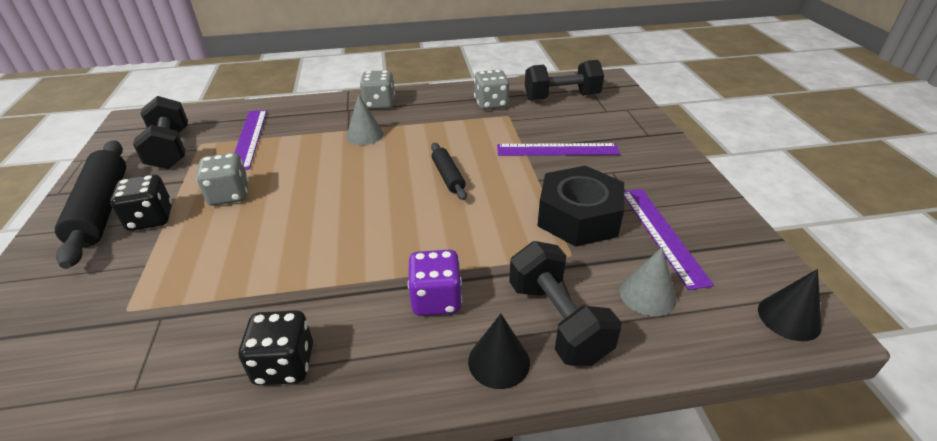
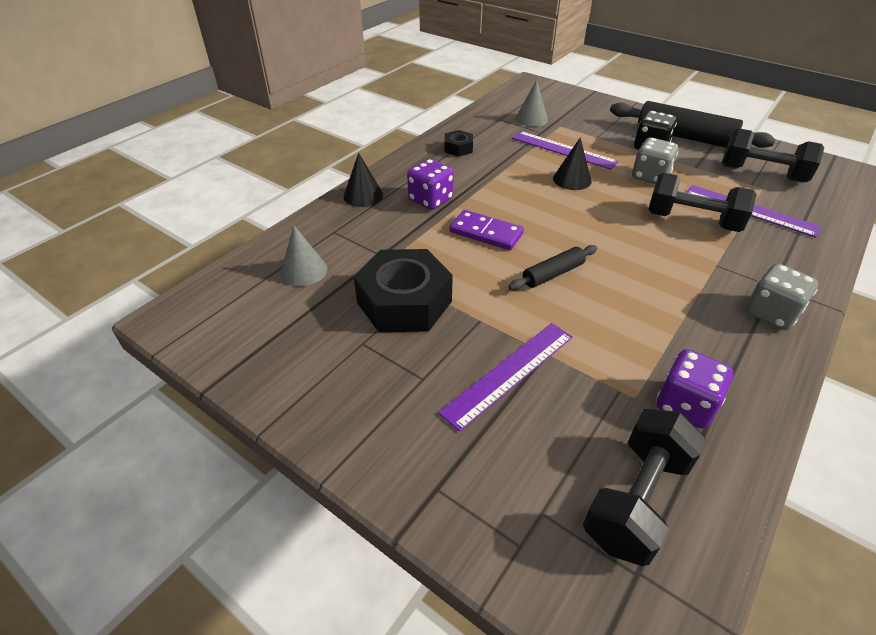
camera: 135 degrees right, 5 degrees up
(284, 364) = (458, 148): black dice -> black nut
(365, 135) = (692, 269): grey cone -> grey cone (531, 119)
(441, 231) = (486, 233): none -> purple domino
(448, 176) = (553, 274): black rolling pin -> black rolling pin turned 60 degrees counterclockwise
(491, 104) = (685, 405): grey dice -> purple dice
(557, 321) = (350, 226): black dumbbell -> black dumbbell (692, 221)
(662, 234) = (321, 327): purple ruler -> purple ruler (563, 150)
(789, 317) = (191, 309): black cone -> black cone (572, 179)

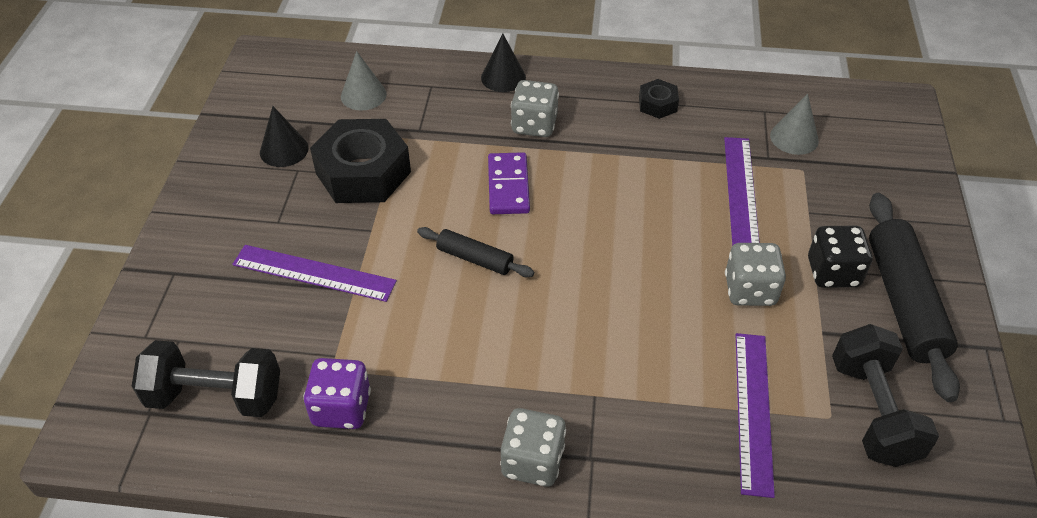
camera: 60 degrees right, 5 degrees up
(430, 200) = (534, 125): purple dice -> grey dice
(572, 179) = (675, 219): black cone -> black cone (284, 150)
(692, 221) = (674, 354): black dumbbell -> none

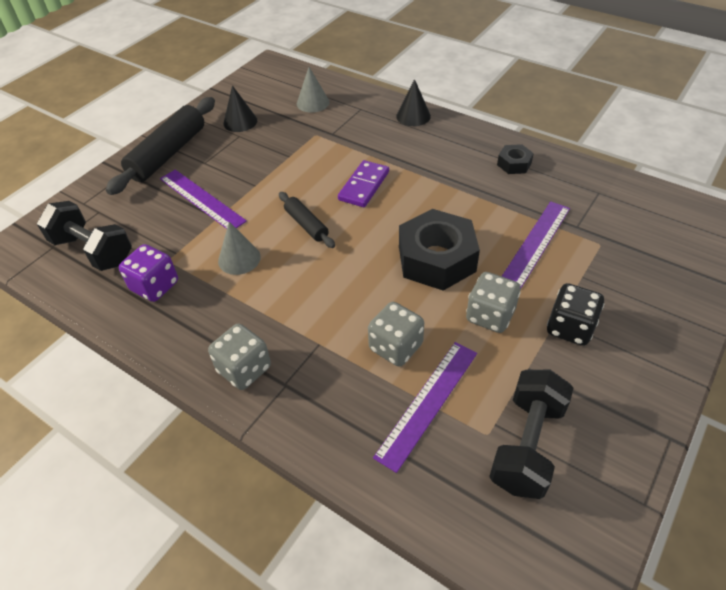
camera: 30 degrees right, 0 degrees up
(363, 173) = (277, 149): black nut -> black nut (436, 259)
(534, 125) = (412, 152): grey dice -> grey dice (396, 347)
(794, 138) = (610, 219): grey cone -> grey cone (239, 259)
(903, 302) = (617, 372): black rolling pin -> black rolling pin (168, 154)

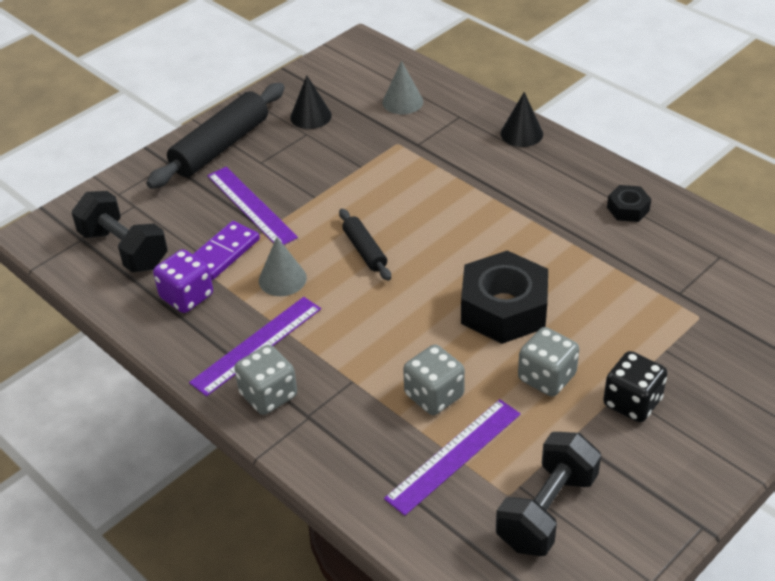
camera: 10 degrees right, 5 degrees down
(364, 186) = (441, 213): purple domino -> purple domino (223, 253)
(536, 243) = (624, 306): purple ruler -> purple ruler (257, 345)

